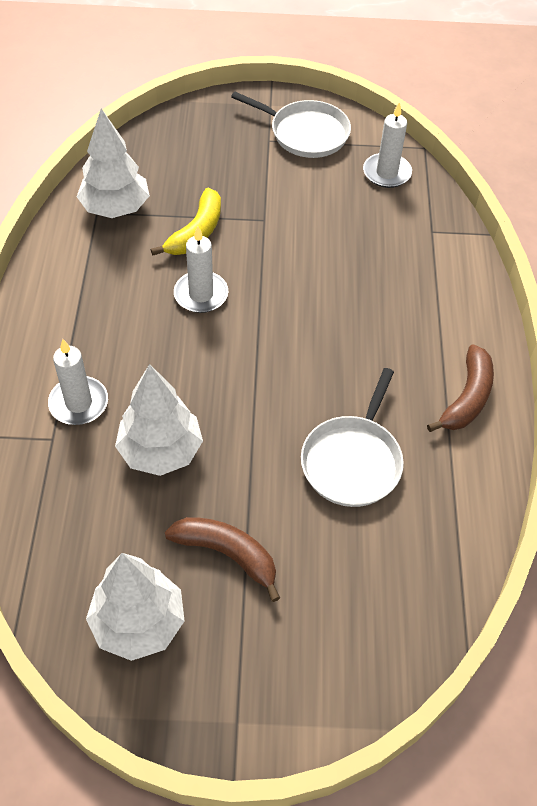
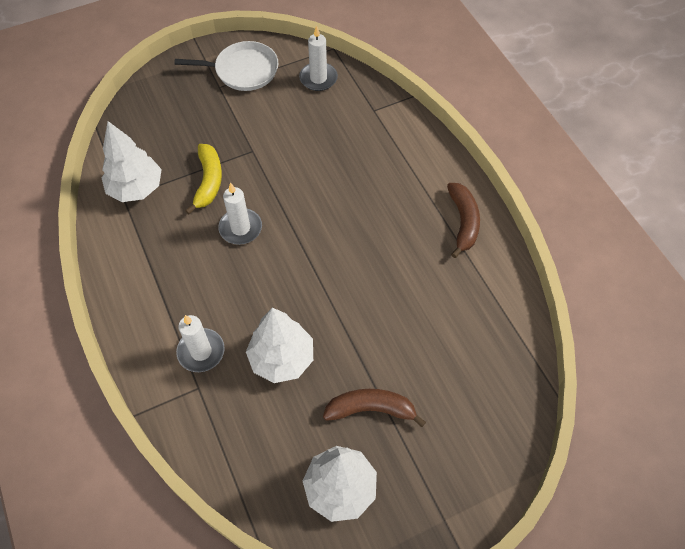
camera: 25 degrees left, 5 degrees up
(352, 461) = (415, 302): white pan -> none

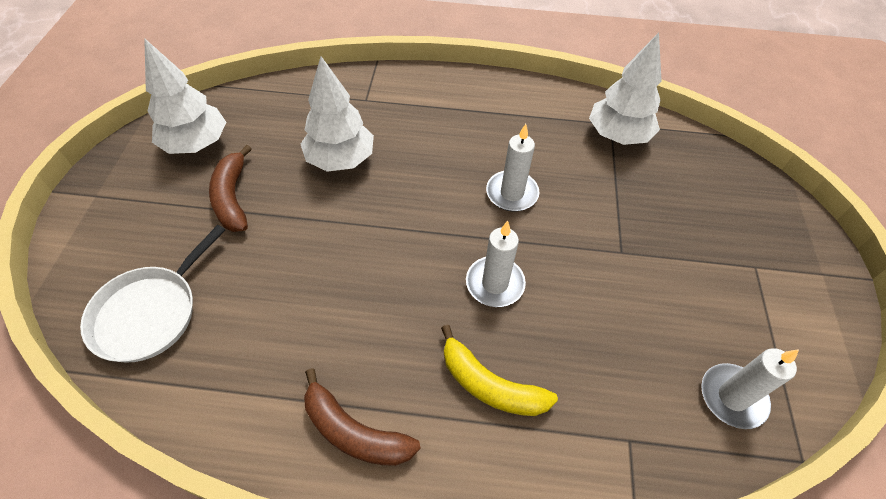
camera: 120 degrees right, 5 degrees down
(201, 351) = (396, 113): white candle -> white candle (495, 283)
(208, 181) = (594, 193): yellow banana -> yellow banana (490, 385)
(243, 70) = (781, 307): white pan -> white pan (150, 313)
(371, 409) = (232, 197): brown banana -> brown banana turned 135 degrees clockwise

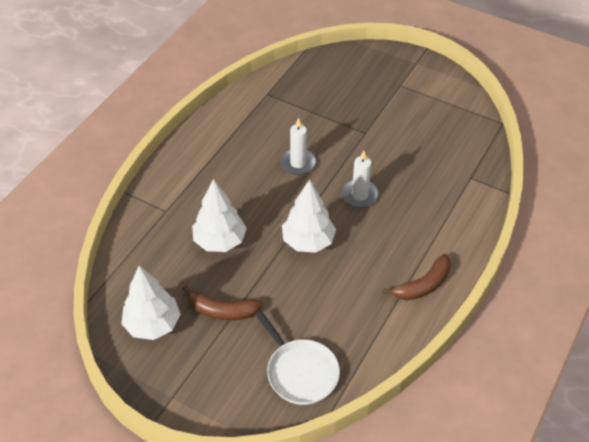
camera: 65 degrees left, 5 degrees down
(490, 385) = (420, 219): yellow banana -> none
(618, 136) = (279, 95): white tree -> white tree (308, 241)
(732, 397) = (465, 131): white candle -> none

